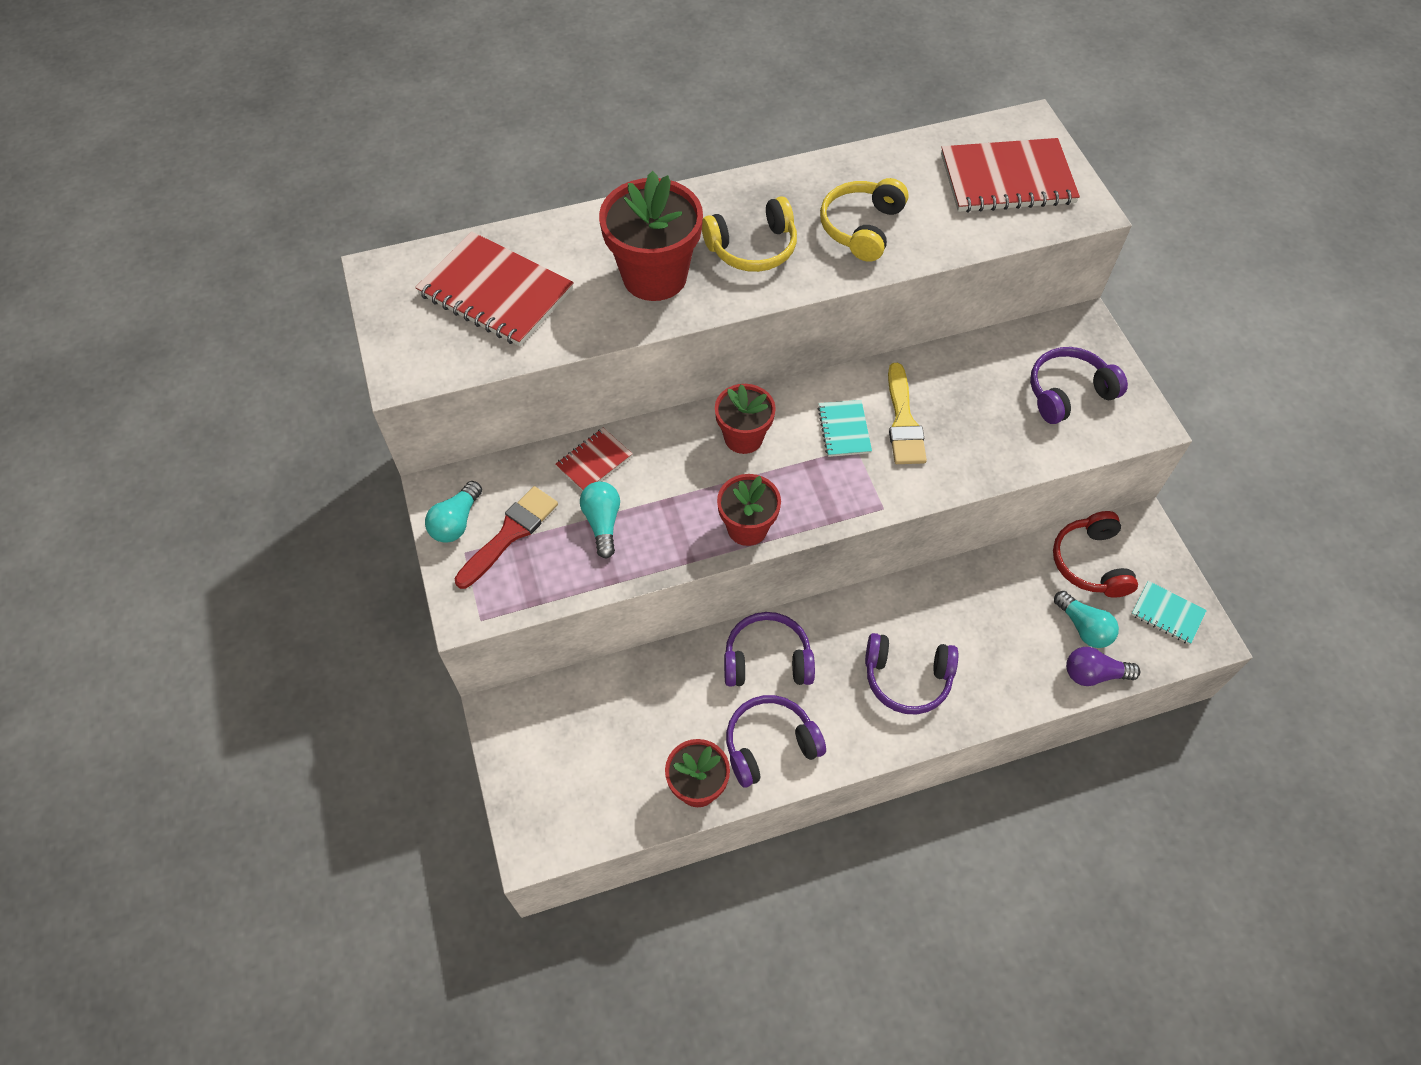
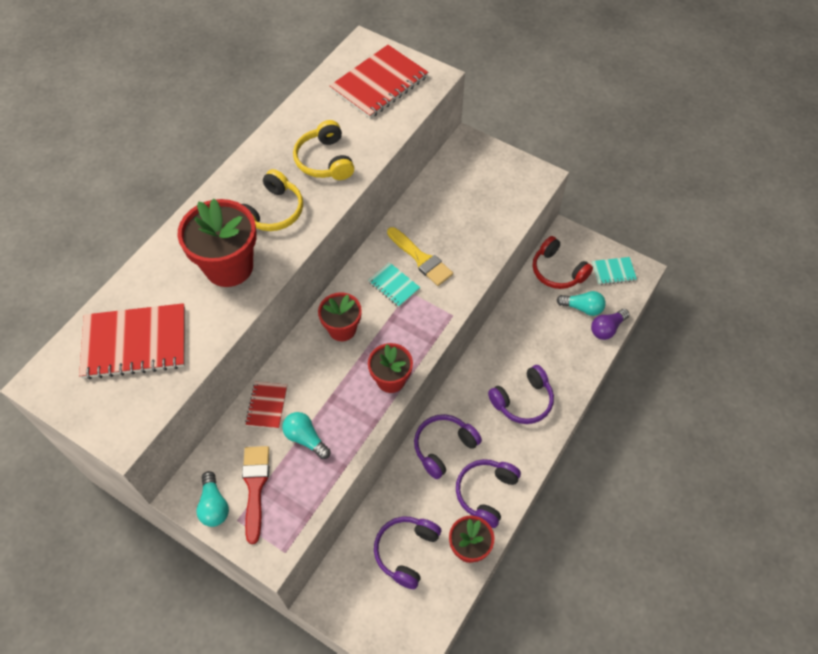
camera: 40 degrees left, 0 degrees up
(1068, 393) = (490, 186): purple headphones -> purple headphones (406, 552)

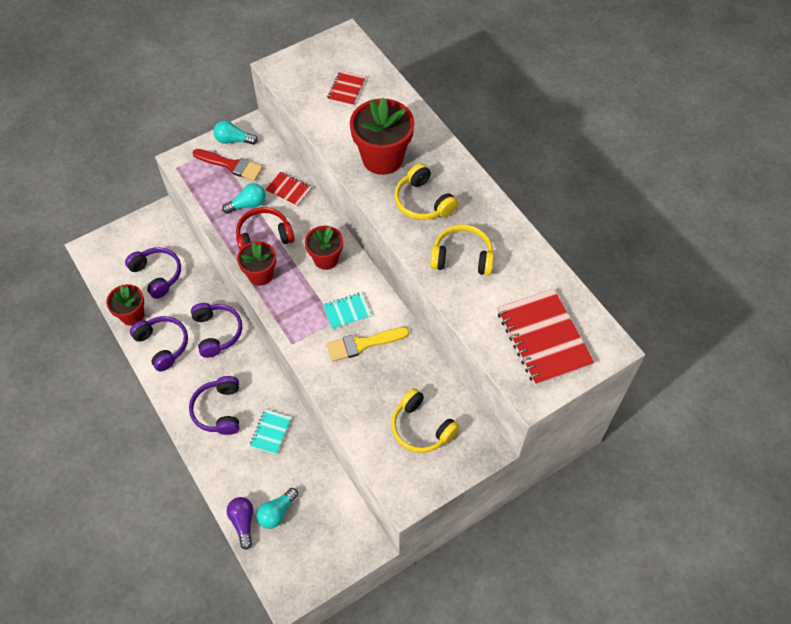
camera: 115 degrees right, 0 degrees up
(135, 343) = (346, 89): red notebook -> red notebook, size x0.51
(475, 188) = (421, 428): none -> yellow headphones
(557, 271) = (329, 512): red headphones -> red headphones (264, 237)
(613, 272) = (300, 568): turquoise notebook -> turquoise notebook (271, 432)

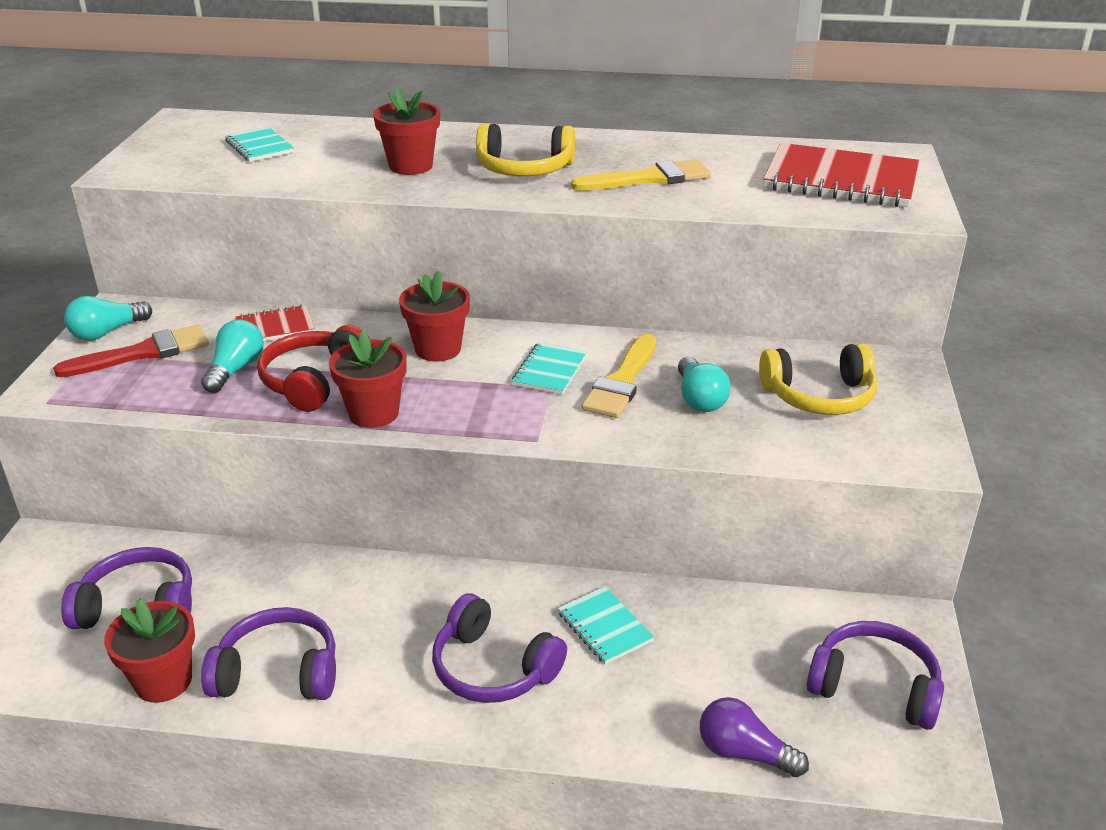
camera: 50 degrees left, 25 degrees down
(217, 332) = (347, 593): purple headphones -> purple headphones (874, 687)
(277, 512) = (763, 698): turquoise light bulb -> turquoise light bulb (699, 399)
(346, 89) = (259, 147): red notebook -> turquoise notebook
(382, 158) = (411, 166): red flower pot -> red flower pot, size x0.62
(462, 257) = (649, 179): yellow headphones -> yellow brush

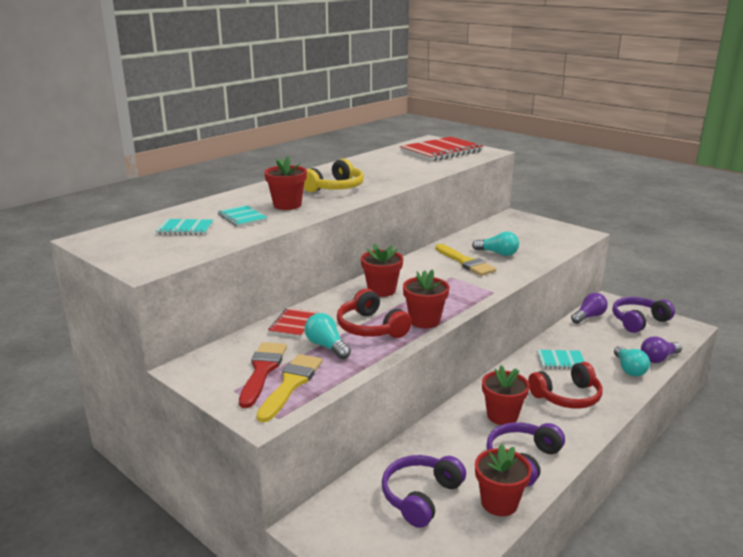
camera: 55 degrees left, 10 degrees down
(107, 332) = (213, 378): turquoise light bulb -> turquoise light bulb (629, 369)
(379, 615) = (502, 416): none -> red flower pot
(493, 667) = (567, 396): purple headphones -> red headphones
(550, 371) = (437, 273): turquoise notebook -> turquoise notebook (242, 218)
(649, 179) = (388, 173): yellow brush -> yellow brush (291, 384)
(811, 614) = (589, 316): none -> purple light bulb
(819, 396) = (520, 234): yellow headphones -> none

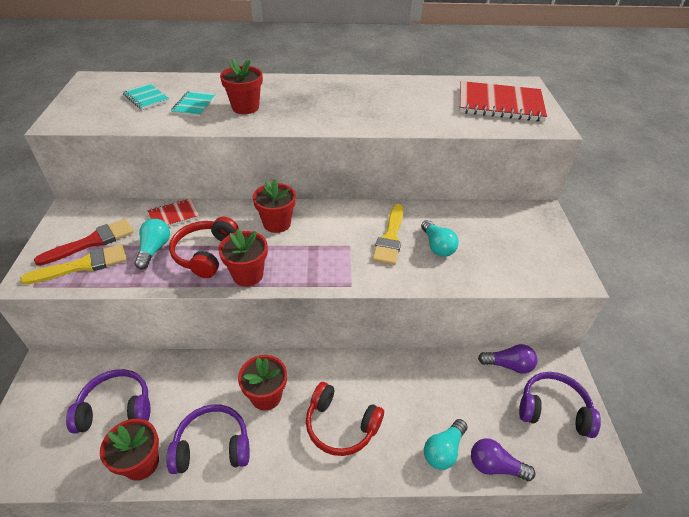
camera: 45 degrees right, 20 degrees up
(335, 188) = (315, 106): yellow headphones -> none
(561, 361) = (398, 388): turquoise notebook -> none

